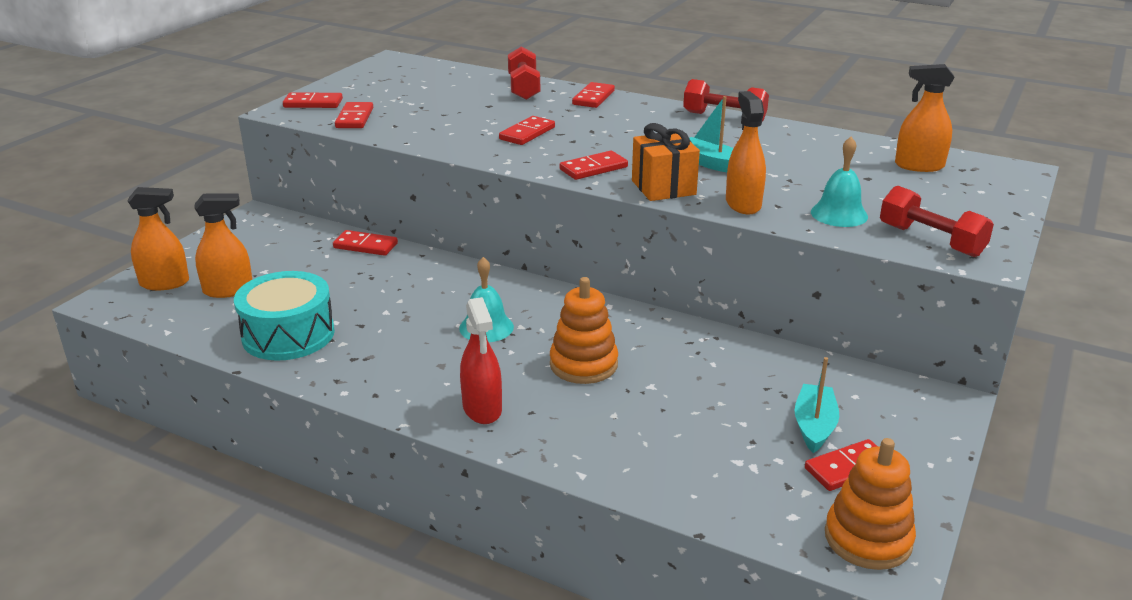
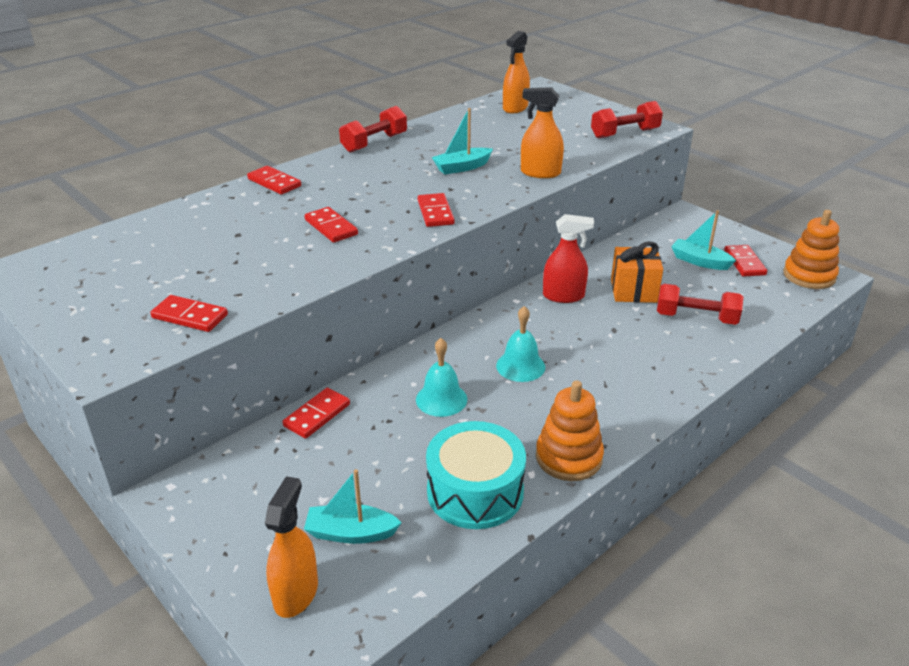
camera: 70 degrees left, 5 degrees up
(228, 290) = (350, 533): orange spray bottle -> turquoise boat
(313, 103) = (107, 340): red domino -> none
(482, 409) = (643, 390): red spray bottle -> red spray bottle (563, 296)
(523, 88) = (210, 209): red dumbbell -> red dumbbell (696, 318)
(583, 364) = (597, 330): orange stacking toy -> orange stacking toy (568, 457)
(663, 187) = (493, 193): orange gift -> orange gift (633, 291)
(839, 214) = (574, 148): turquoise bell -> turquoise bell (441, 399)

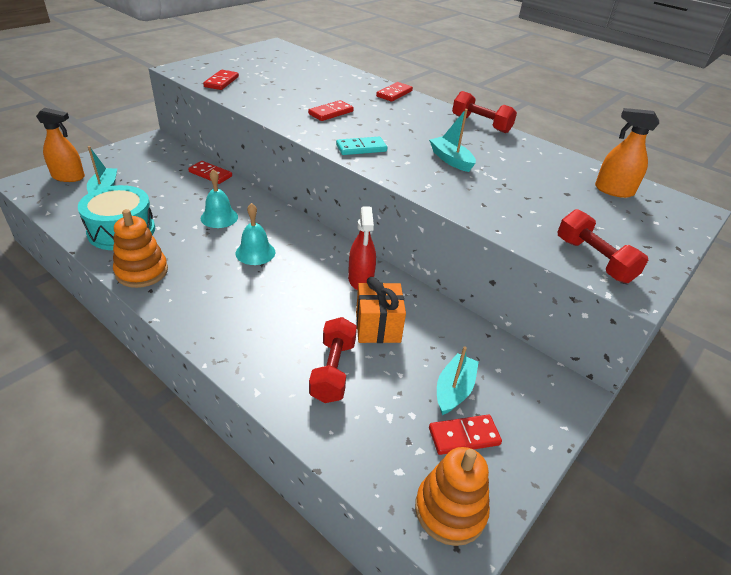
camera: 80 degrees right, 5 degrees up
(435, 212) = (361, 148): red domino -> turquoise domino
(540, 173) = (457, 198): orange spray bottle -> none

